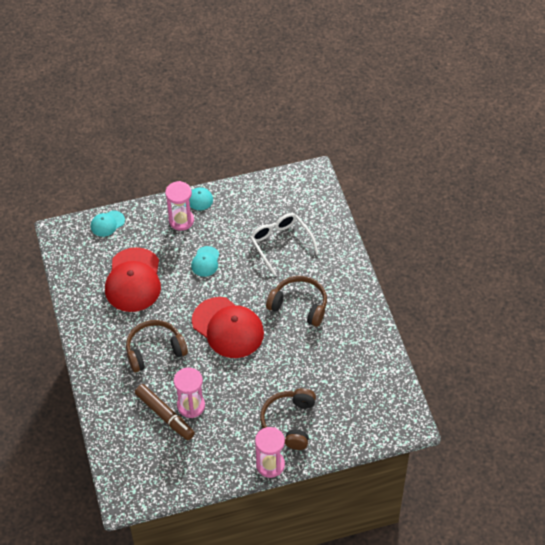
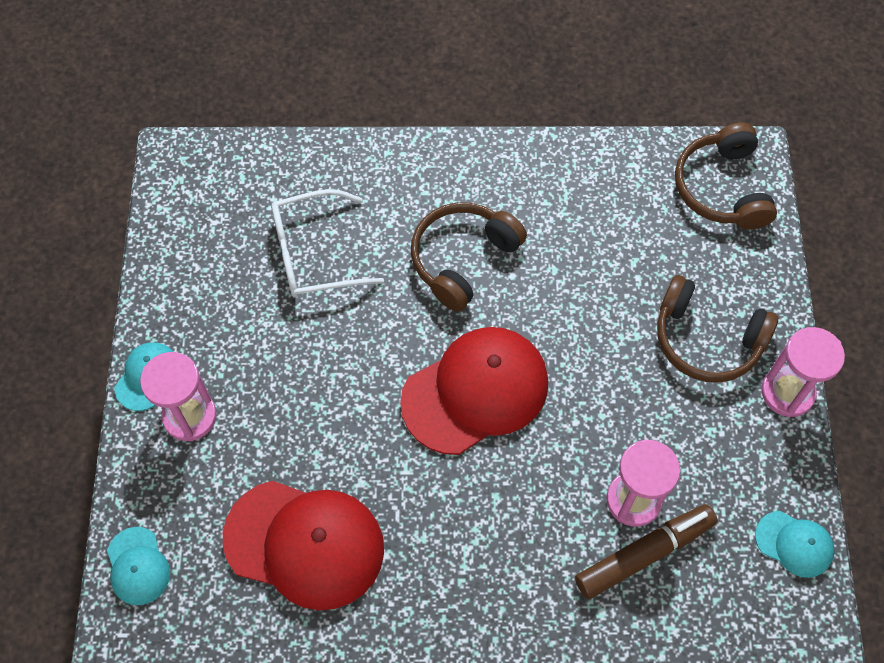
camera: 75 degrees left, 10 degrees up
(155, 350) = (489, 539): brown headphones -> brown headphones (722, 188)
(205, 261) = (308, 394): turquoise cap -> turquoise cap (794, 544)

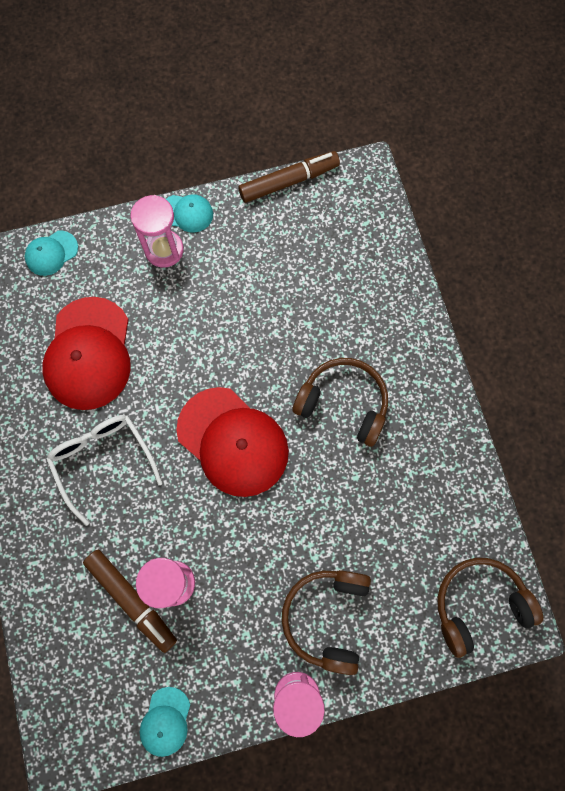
camera: 75 degrees right, 10 degrees up
(152, 246) = (289, 181): none -> brown marker
(314, 254) = (315, 293): white glasses -> white glasses (103, 461)

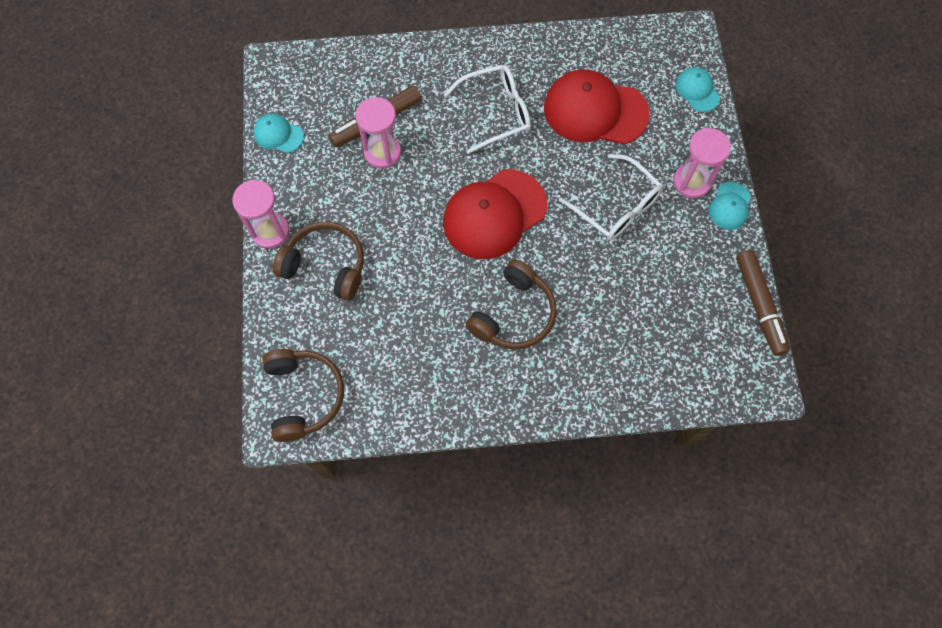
camera: 100 degrees right, 5 degrees down
(204, 318) = (616, 206): none -> white glasses

